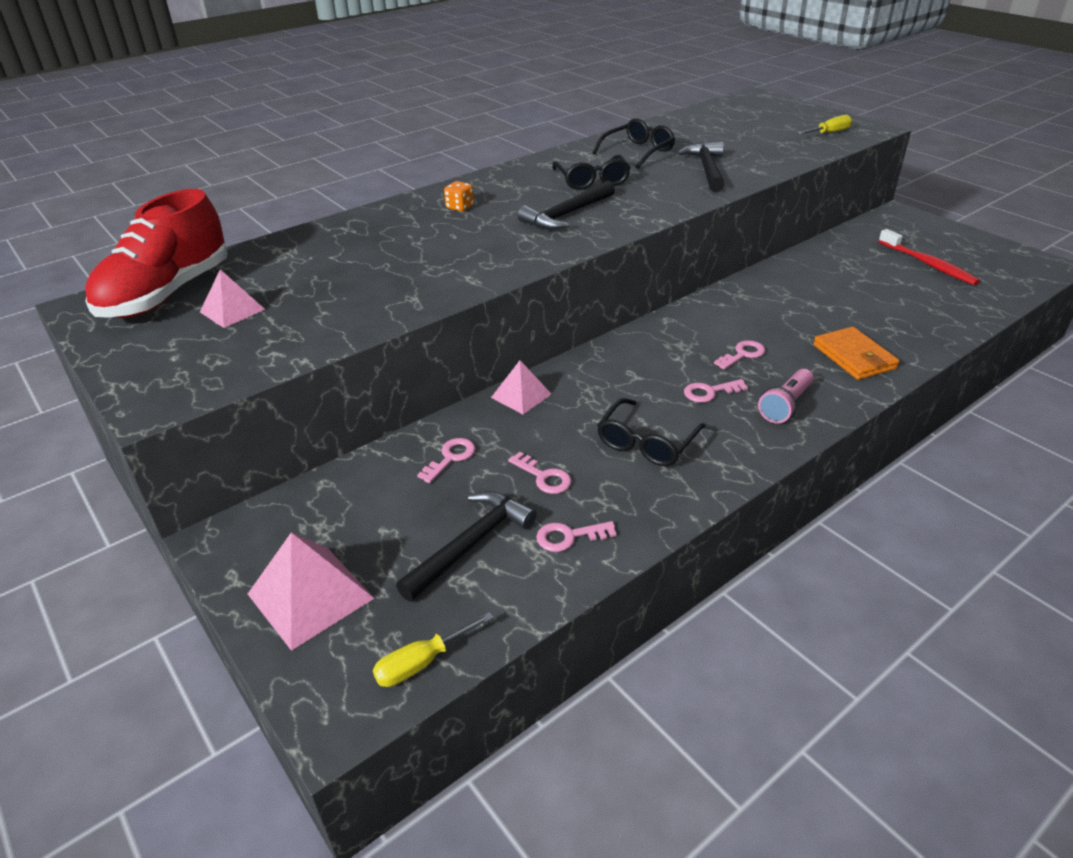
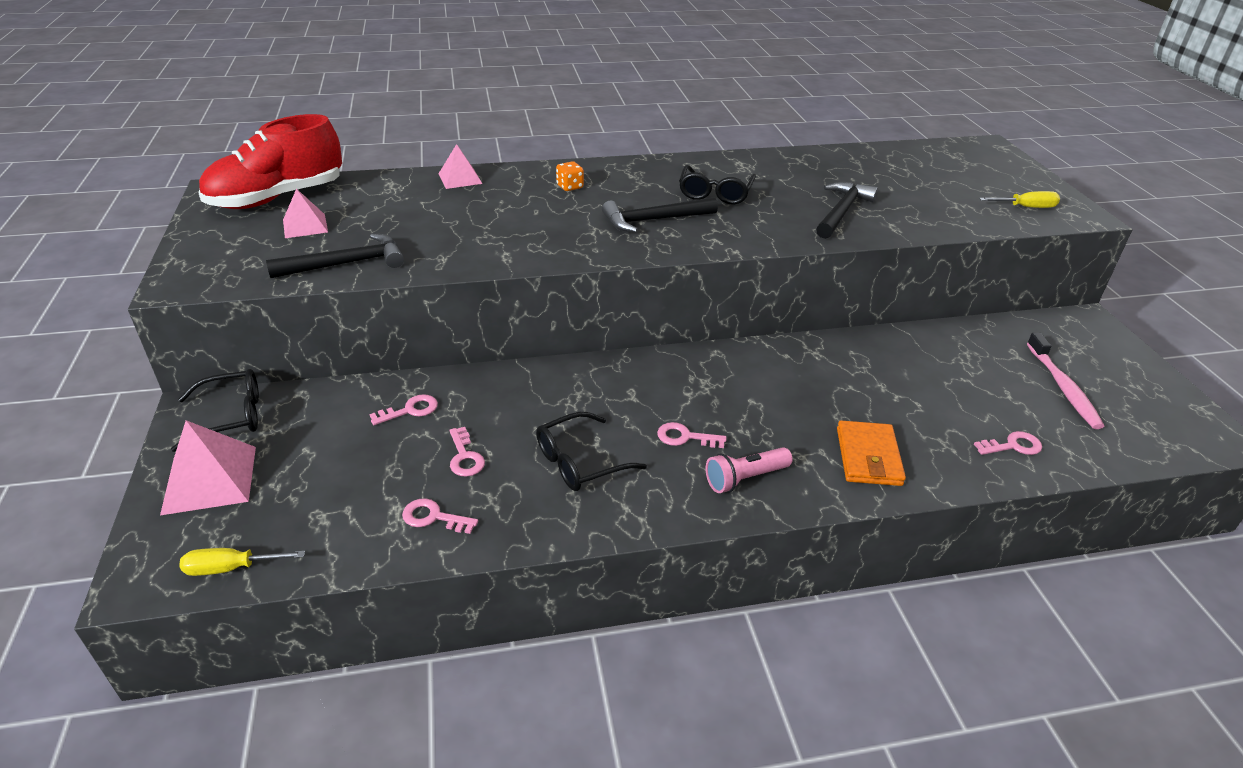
camera: 25 degrees right, 0 degrees up
(471, 544) = (355, 490): black hammer -> black hammer (346, 264)
(521, 395) = (517, 377): pink pyramid -> pink pyramid (460, 178)
(638, 151) = (794, 175): black glasses -> black glasses (232, 416)
(743, 354) = (755, 412): pink key -> pink key (1013, 446)
(928, 264) = (1063, 387): red toothbrush -> pink toothbrush

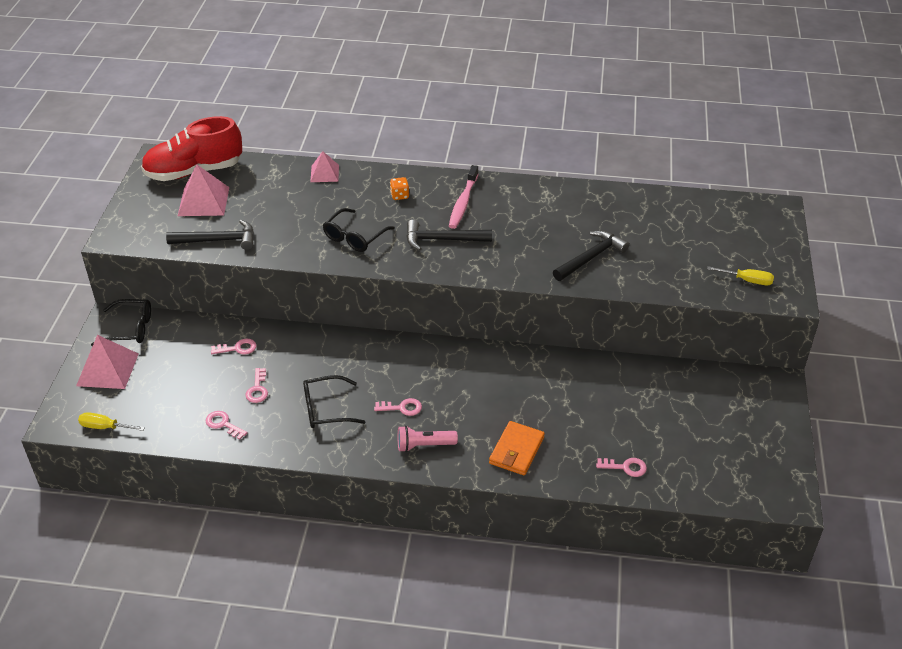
camera: 20 degrees right, 5 degrees up
(305, 226) = (203, 201): pink pyramid -> pink pyramid, size x1.61
(685, 437) = (402, 408): pink key -> pink key turned 150 degrees clockwise
(715, 193) = (505, 221): black glasses -> black glasses (354, 237)
(1063, 387) = (704, 433): pink toothbrush -> pink toothbrush (463, 202)

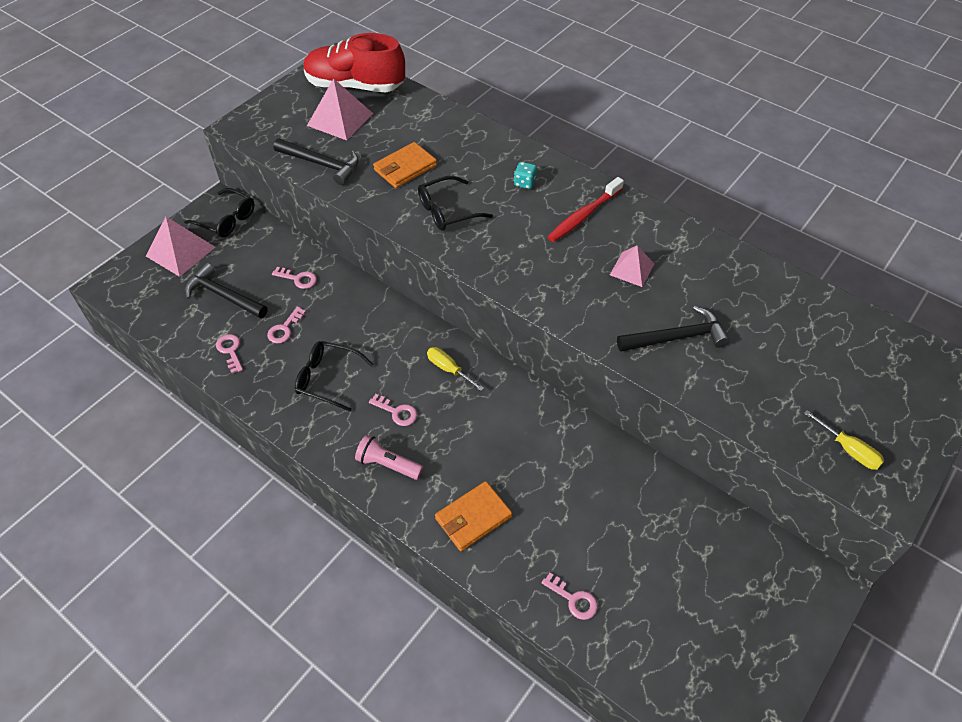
camera: 30 degrees right, 10 degrees up
(105, 427) = (137, 307): yellow screwdriver -> yellow screwdriver (449, 369)
(293, 218) = (405, 168): none -> orange wallet
(324, 173) = (470, 131): pink pyramid -> pink pyramid (631, 269)
(399, 195) = (525, 183): orange dice -> turquoise dice
(442, 239) = (531, 249): black hammer -> black hammer (223, 295)
(463, 202) = (583, 215): pink toothbrush -> red toothbrush

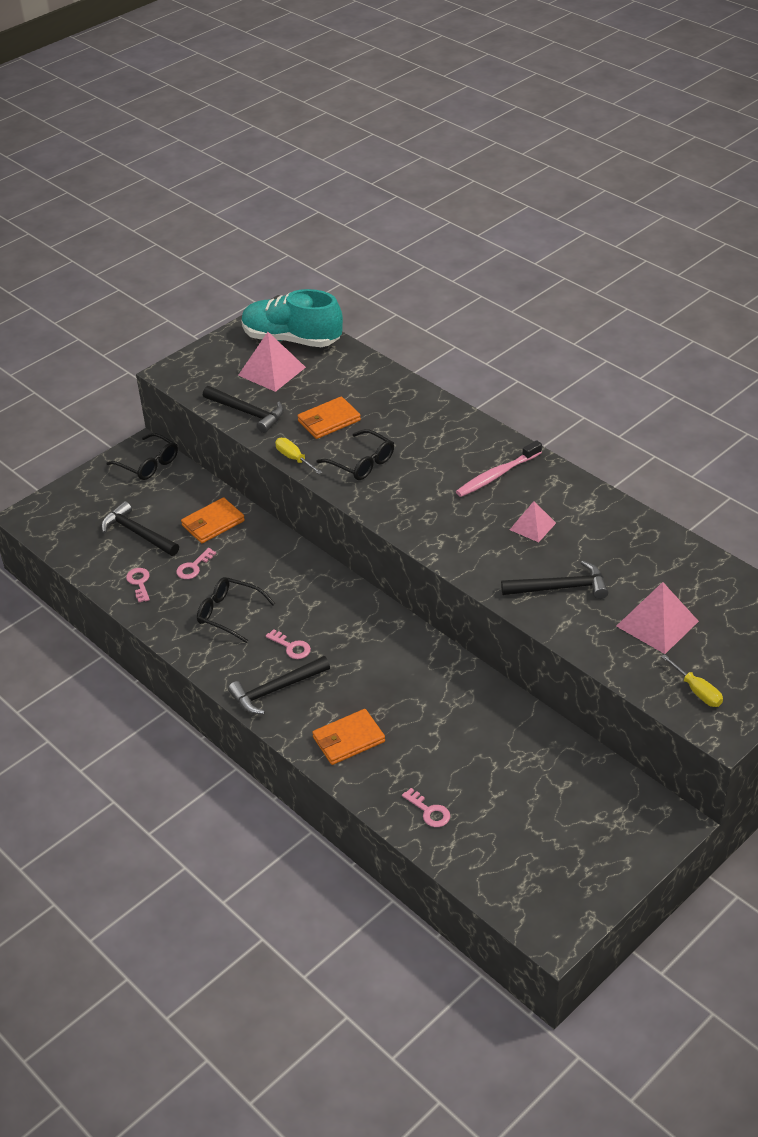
camera: 10 degrees right, 10 degrees down
(180, 251) = (100, 490): pink pyramid -> pink pyramid (657, 623)
(298, 279) = (213, 523): pink key -> orange wallet
(355, 86) = (292, 339): red shoe -> turquoise shoe
(388, 464) = (276, 690): pink flashlight -> black hammer
(446, 211) = (362, 463): black glasses -> black glasses turned 120 degrees counterclockwise
(449, 369) = (348, 614): yellow screwdriver -> yellow screwdriver (294, 458)
(525, 183) = (445, 441): turquoise dice -> none
(583, 215) = (497, 475): red toothbrush -> pink toothbrush

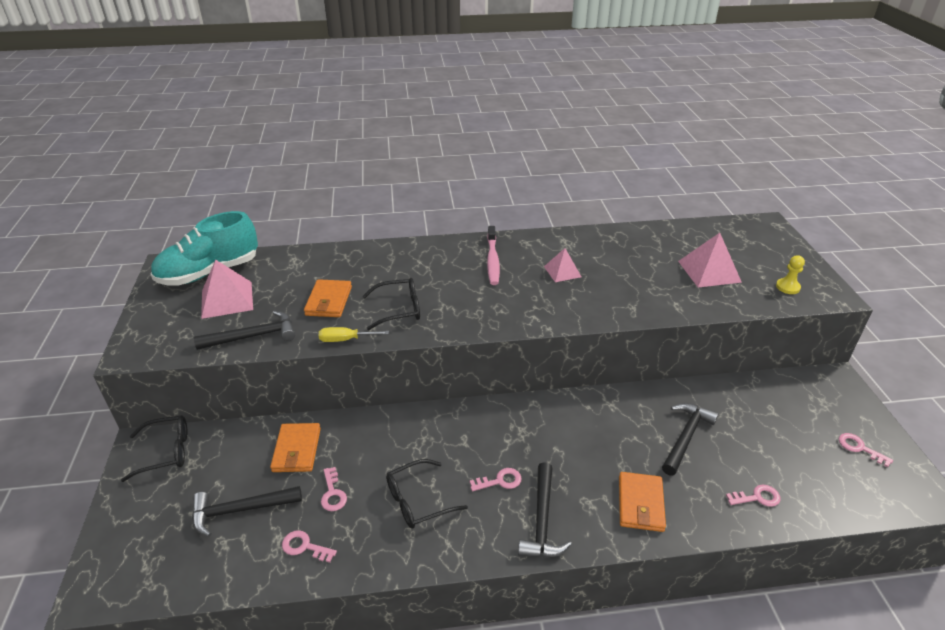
camera: 55 degrees left, 5 degrees down
(560, 588) = (638, 290): black hammer -> black hammer (686, 437)
(573, 867) = (859, 448): none -> pink key
(697, 691) = (787, 287): yellow screwdriver -> yellow pawn

